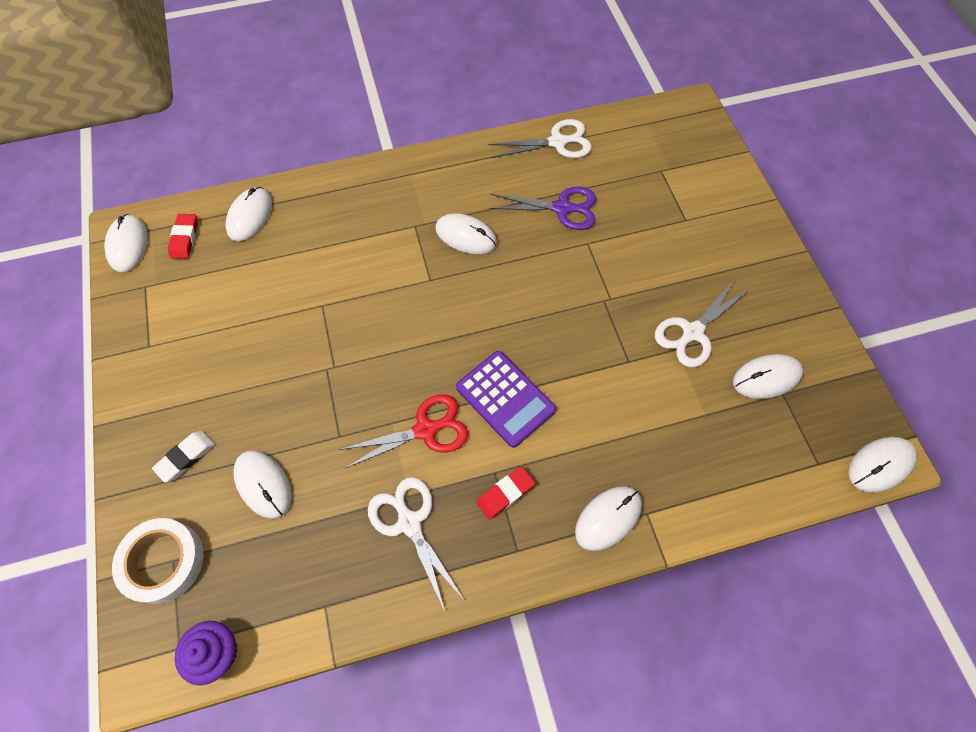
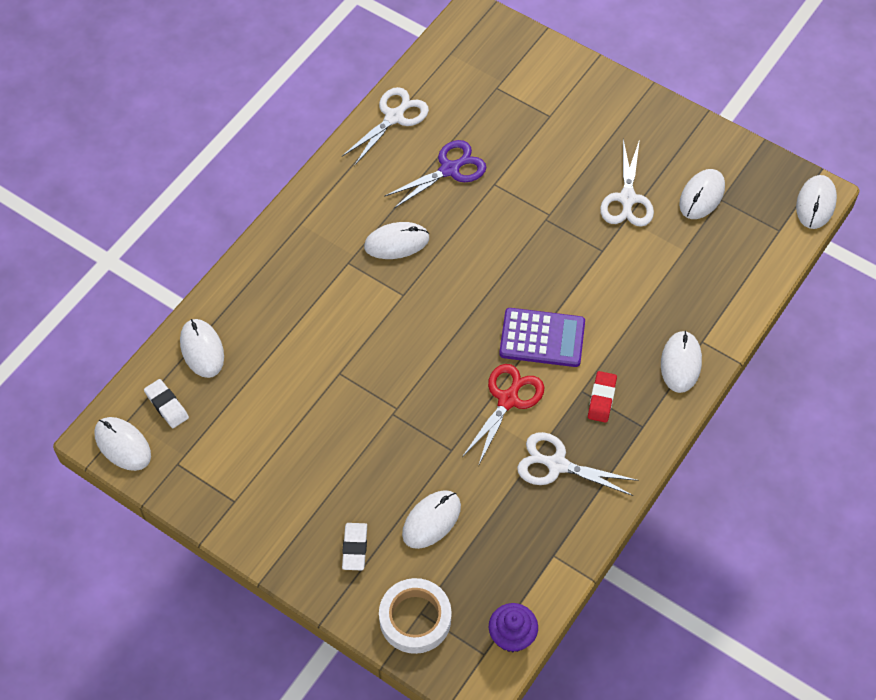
camera: 40 degrees left, 5 degrees down
(184, 238) = (166, 405): red eraser -> white eraser
(263, 484) = (431, 520): white mouse -> white mouse turned 60 degrees counterclockwise

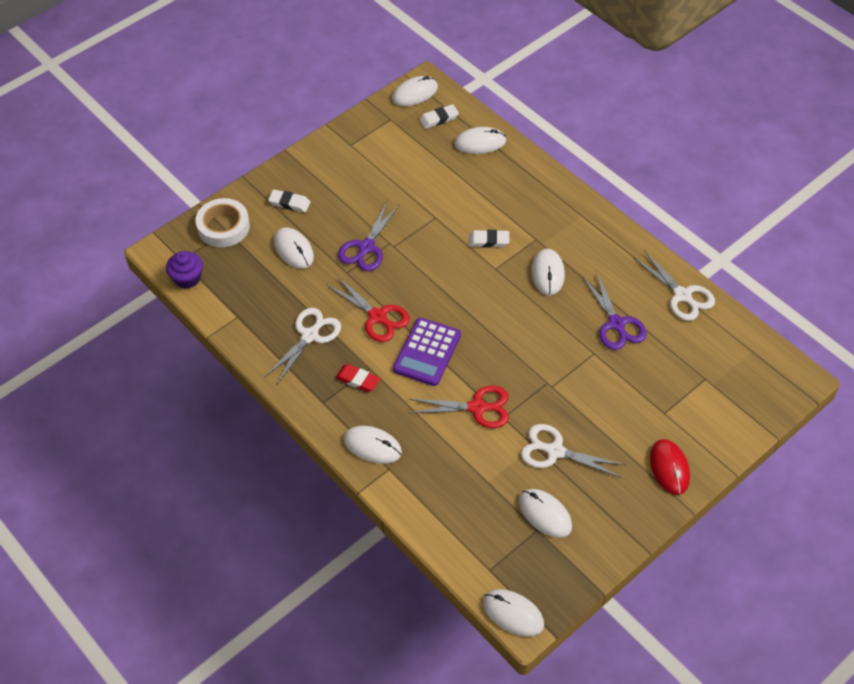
camera: 105 degrees right, 5 degrees down
(363, 309) = (488, 241): none -> white eraser
(406, 438) = (366, 247): none -> purple scissors
(598, 276) = (477, 407): none -> red scissors
(612, 104) = (669, 468): none -> red mouse

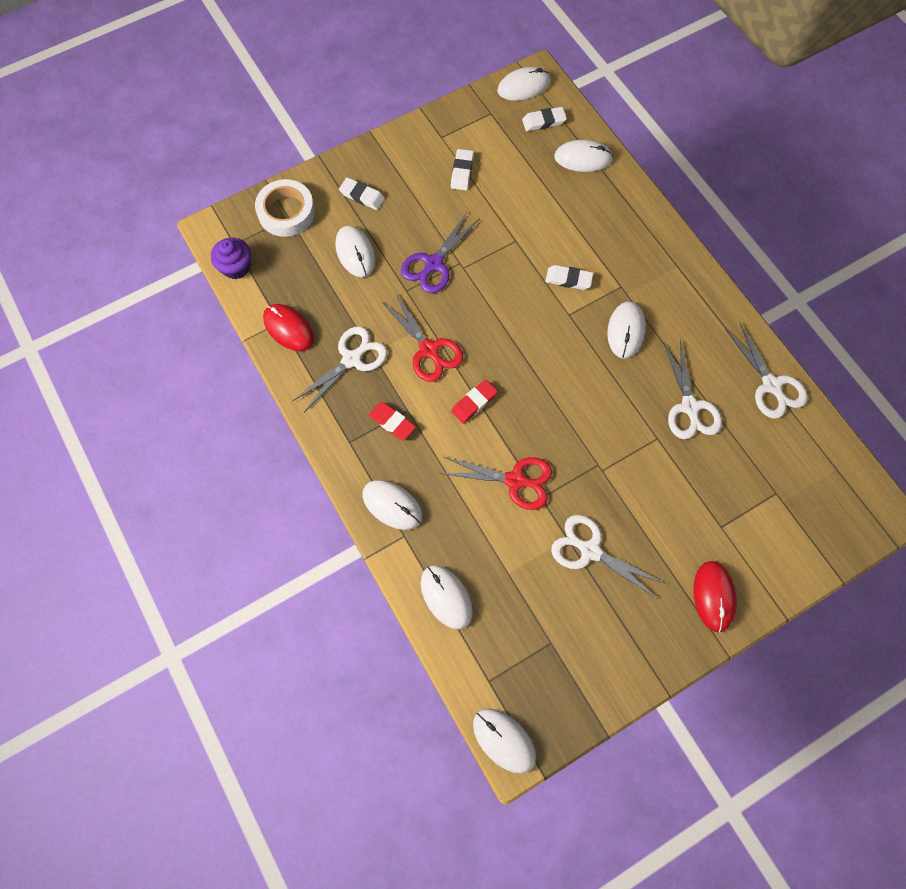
camera: 10 degrees right, 15 degrees up
(247, 320) = (288, 328): none -> red mouse
(375, 170) = (462, 172): none -> white eraser
(427, 352) = (474, 403): purple calculator -> red eraser
(545, 514) = (563, 625): white mouse -> white mouse (446, 597)
(616, 324) = (689, 407): purple scissors -> white scissors

